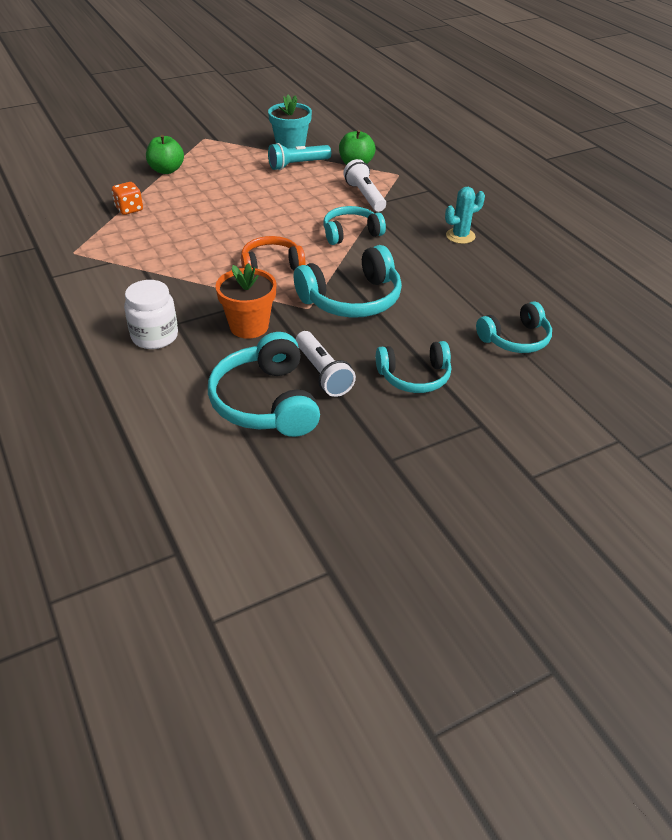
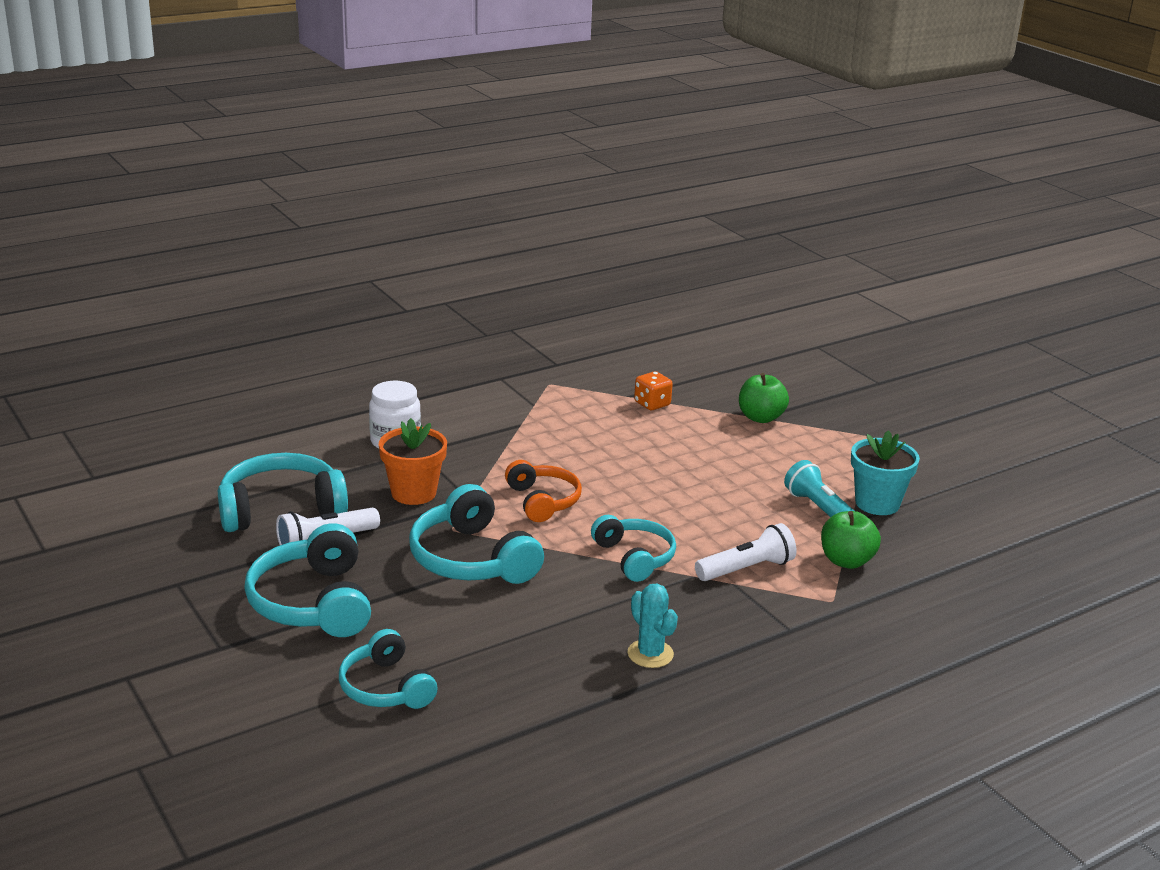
camera: 85 degrees right, 15 degrees down
(414, 377) = (313, 602): turquoise headphones -> turquoise headphones, size x1.53

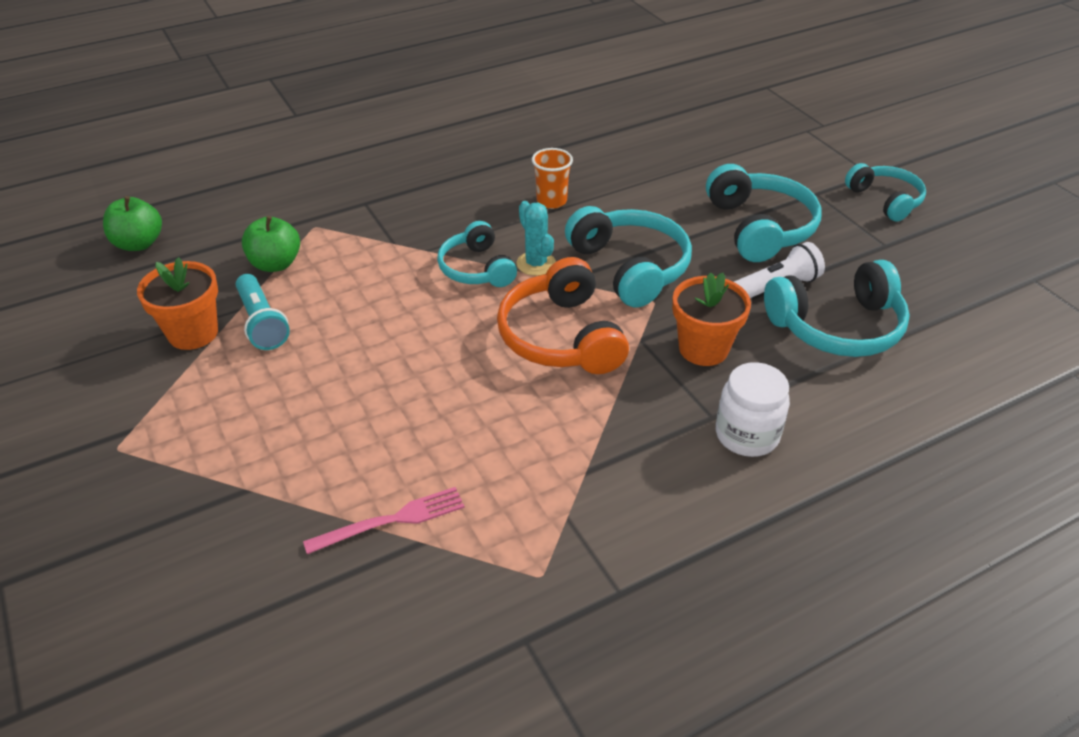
camera: 175 degrees left, 15 degrees up
(385, 687) = (681, 166): turquoise headphones -> turquoise headphones (885, 200)
(543, 501) = (561, 337): orange headphones -> orange headphones, size x1.53
(561, 634) = (551, 201): none -> orange cup
(650, 654) = (484, 186): turquoise cactus -> turquoise cactus (536, 264)
(652, 404) = (391, 521): orange dice -> pink fork
(746, 569) = (375, 256): white flashlight -> none
(760, 418) = (244, 488): green apple -> green apple (139, 244)
(877, 503) = (193, 333): turquoise flower pot -> orange flower pot

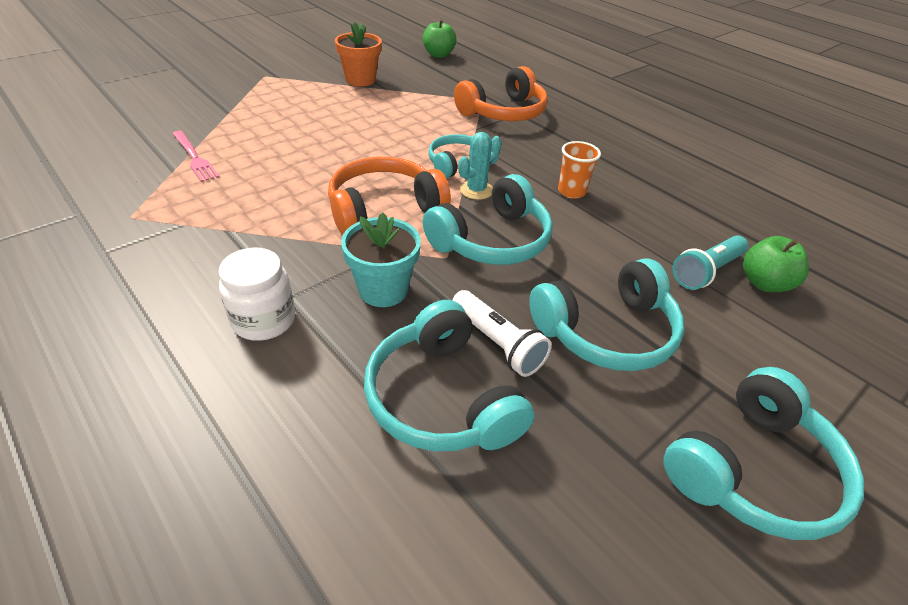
camera: 75 degrees right, 0 degrees up
(262, 323) = (374, 97): turquoise flashlight -> turquoise flashlight (706, 271)
(275, 264) = (434, 93): green apple -> green apple (764, 283)
(358, 214) = (503, 112): none -> orange headphones
(703, 349) = (383, 290): orange flower pot -> turquoise flower pot
(885, 200) = (753, 471): turquoise headphones -> turquoise headphones, size x1.53

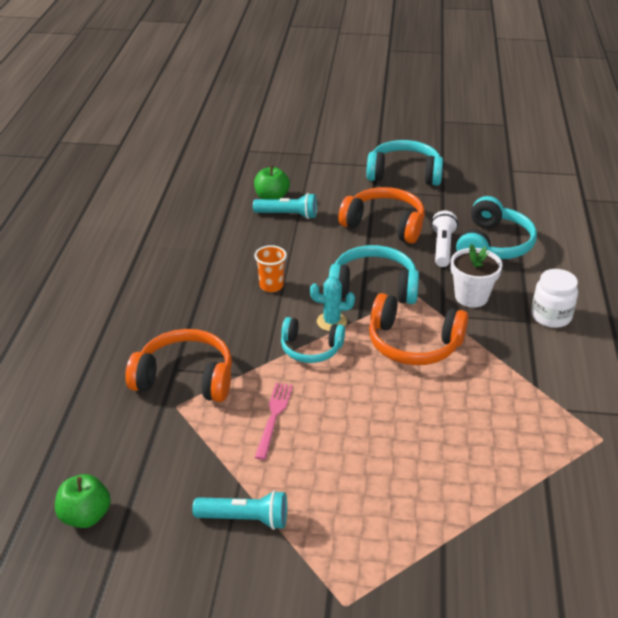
camera: 130 degrees left, 5 degrees down
(194, 157) = (520, 484): pink fork -> pink fork (274, 417)
(360, 80) = (245, 519): orange flower pot -> turquoise flashlight
(383, 290) = (471, 297): turquoise flower pot -> white flower pot
(607, 332) = (385, 224): turquoise headphones -> orange headphones

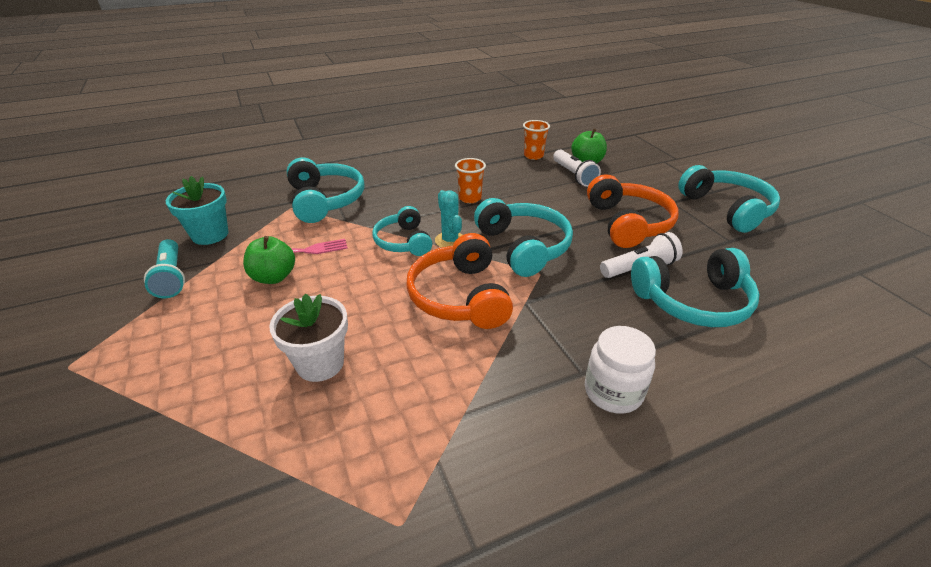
camera: 60 degrees right, 0 degrees up
(85, 516) = (161, 212): green apple -> green apple (274, 277)
(181, 479) = (210, 235): none -> turquoise flower pot
(185, 378) = (325, 200): orange headphones -> turquoise headphones
(229, 219) = (533, 156): none -> orange cup
(287, 215) = (573, 175): turquoise flashlight -> white flashlight
(471, 297) = (578, 313): white flower pot -> white flower pot (320, 363)

